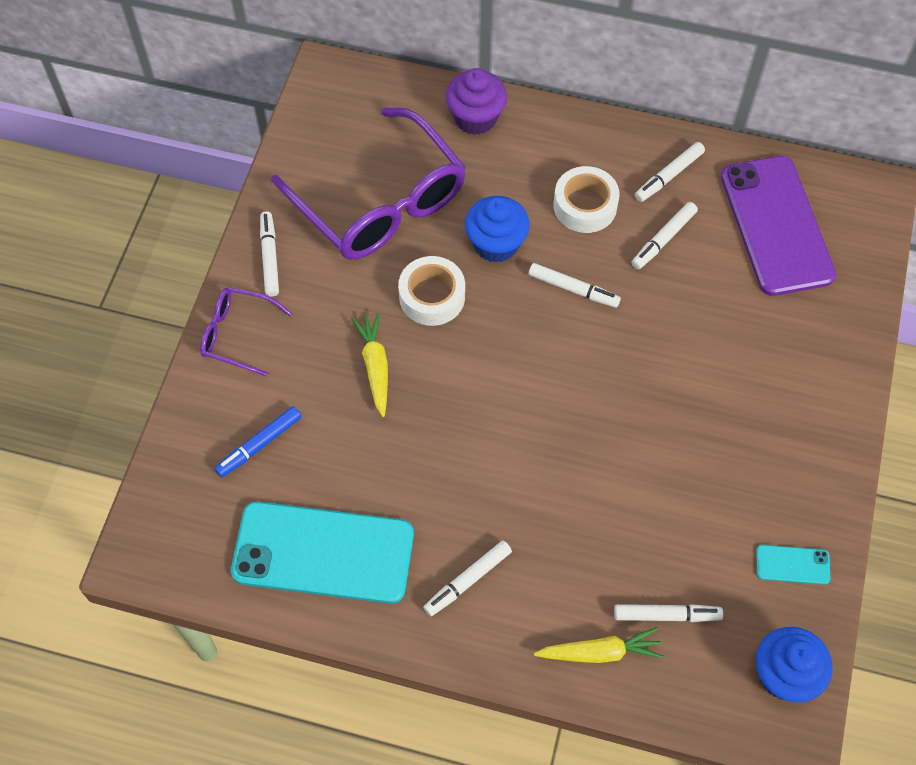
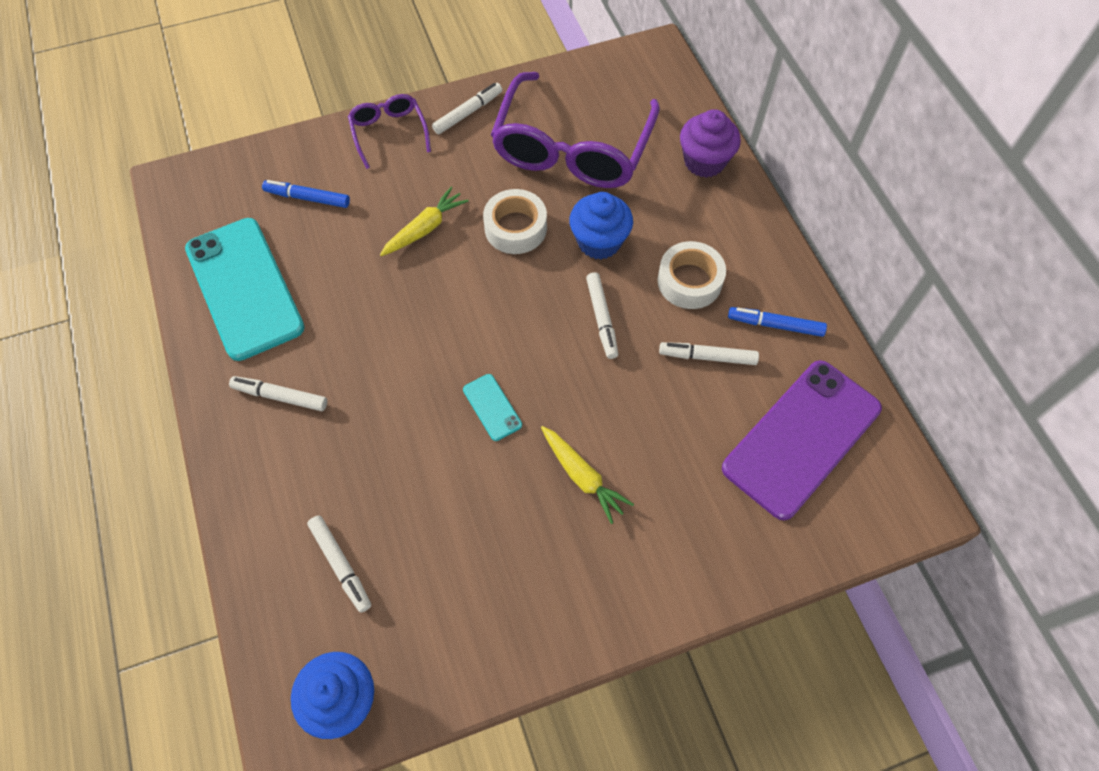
camera: 55 degrees right, 0 degrees up
(600, 652) = (274, 531): yellow carrot -> yellow carrot (582, 477)
(669, 176) = (775, 325): white marker -> blue marker
(792, 565) = (458, 646): turquoise phone -> turquoise phone (492, 407)

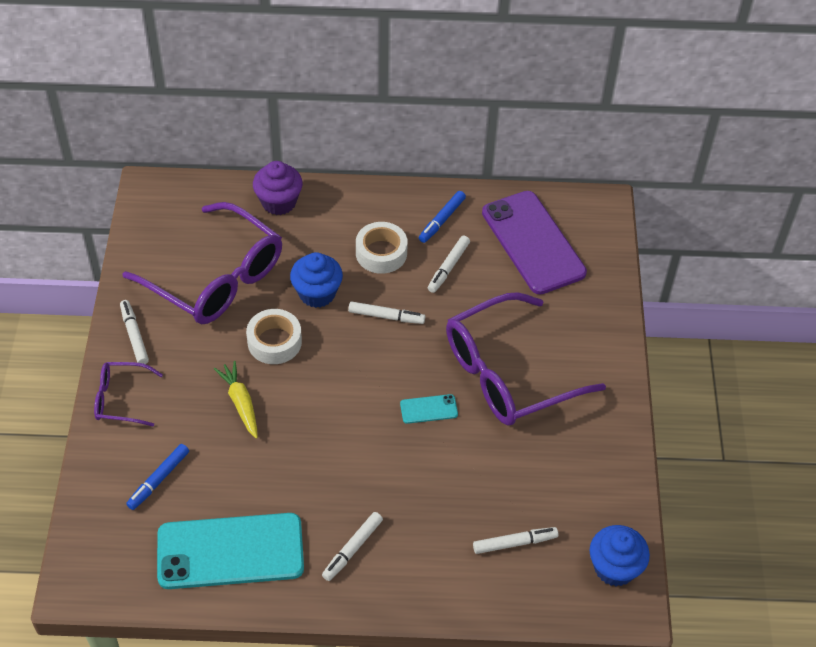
camera: 70 degrees left, 10 degrees down
(582, 477) = (508, 373): yellow carrot -> purple glasses

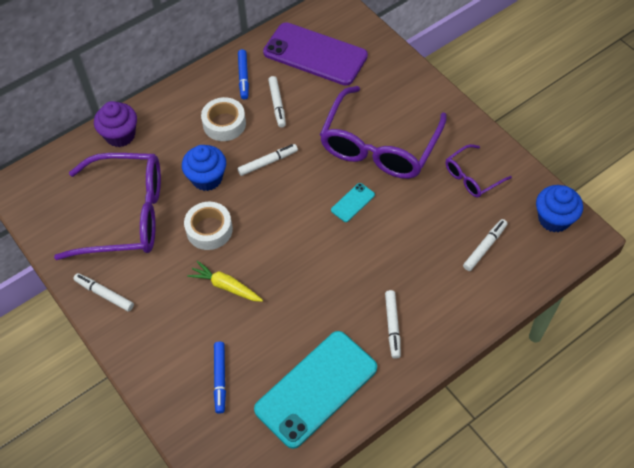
camera: 35 degrees left, 5 degrees up
(121, 399) = (138, 344): purple glasses -> purple glasses (472, 177)

